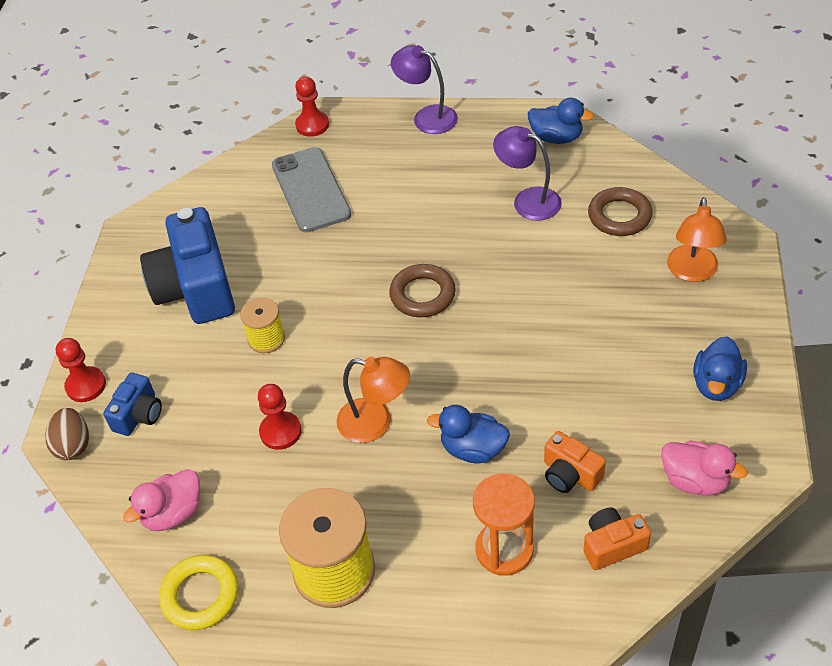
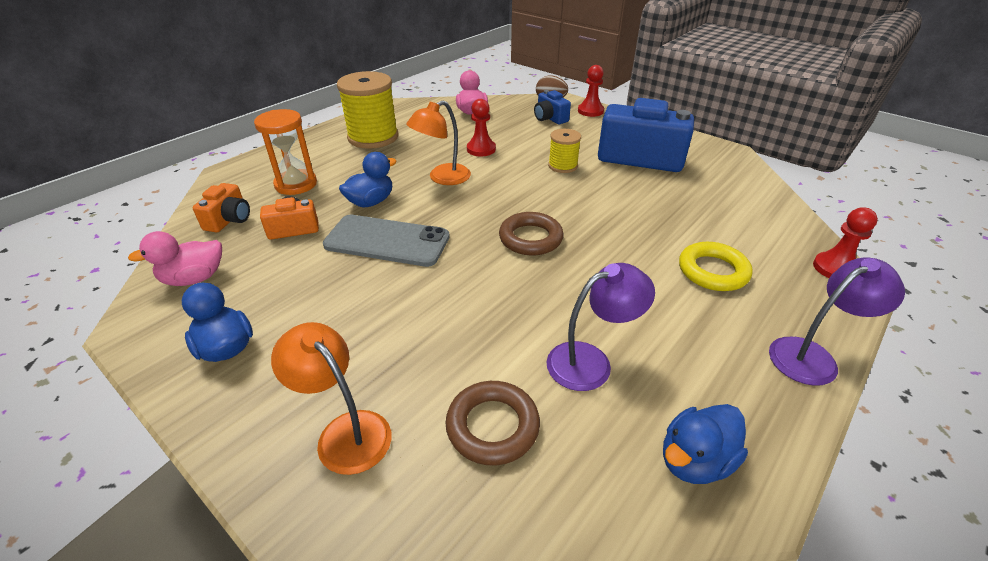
camera: 120 degrees right, 10 degrees down
(200, 595) = (416, 107): yellow ring -> yellow ring (712, 271)
(311, 190) = (721, 233): grey phone -> grey phone (387, 241)

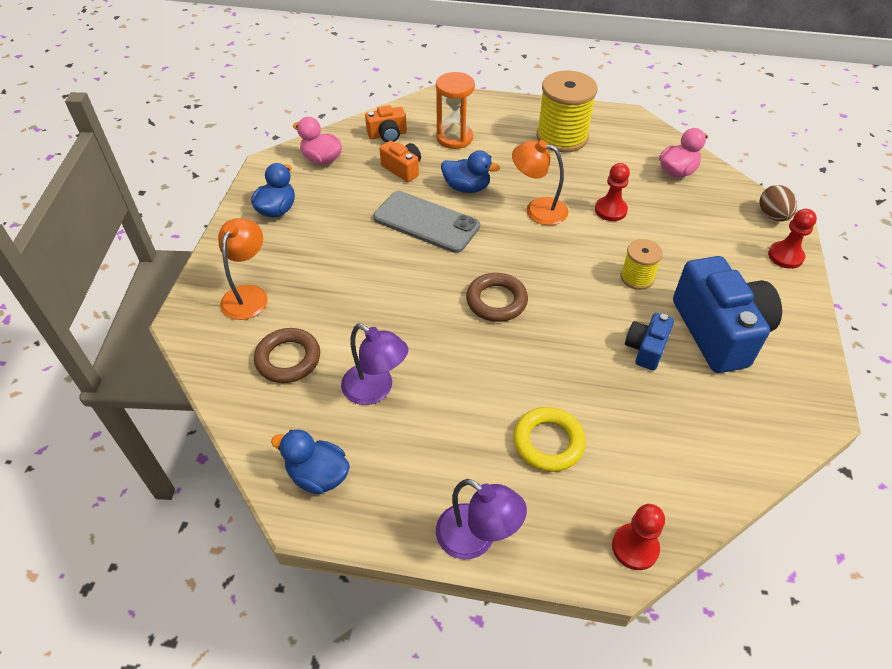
camera: 60 degrees right, 10 degrees up
(387, 241) = (426, 222): grey phone -> grey phone turned 45 degrees counterclockwise
(550, 118) = (729, 231): blue camera -> blue camera (646, 349)

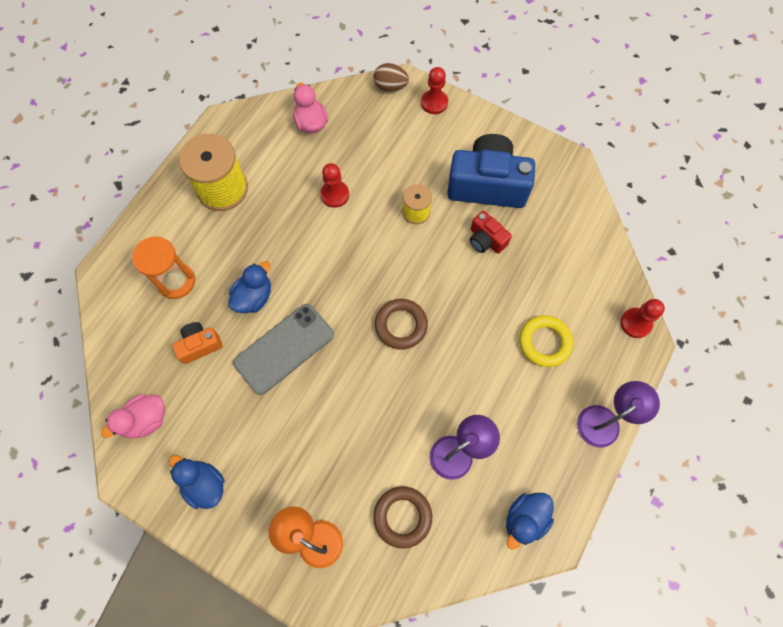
camera: 70 degrees left, 20 degrees up
(387, 135) = (138, 343): orange camera -> none
(538, 209) = (308, 250): orange lamp -> none
(646, 349) = (486, 240): blue camera -> red camera

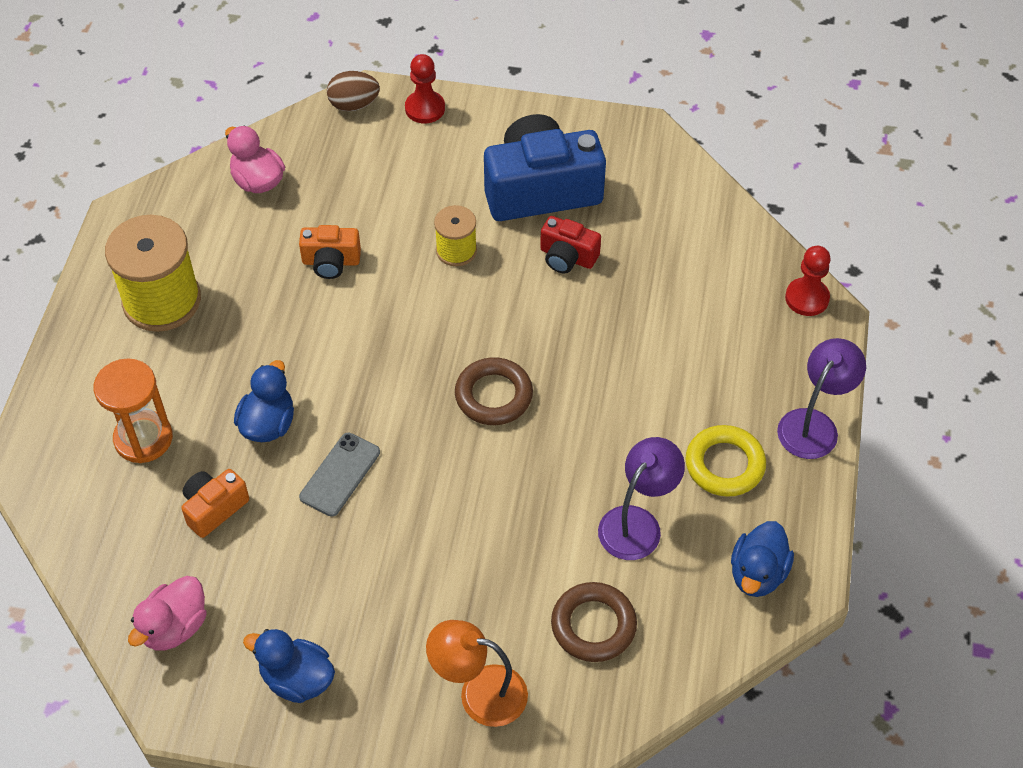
camera: 20 degrees left, 15 degrees down
(284, 348) = (340, 474): grey phone -> grey phone, size x0.62
(335, 195) = (331, 262): red pawn -> orange camera
(544, 342) = (697, 357): yellow ring -> yellow ring (724, 465)

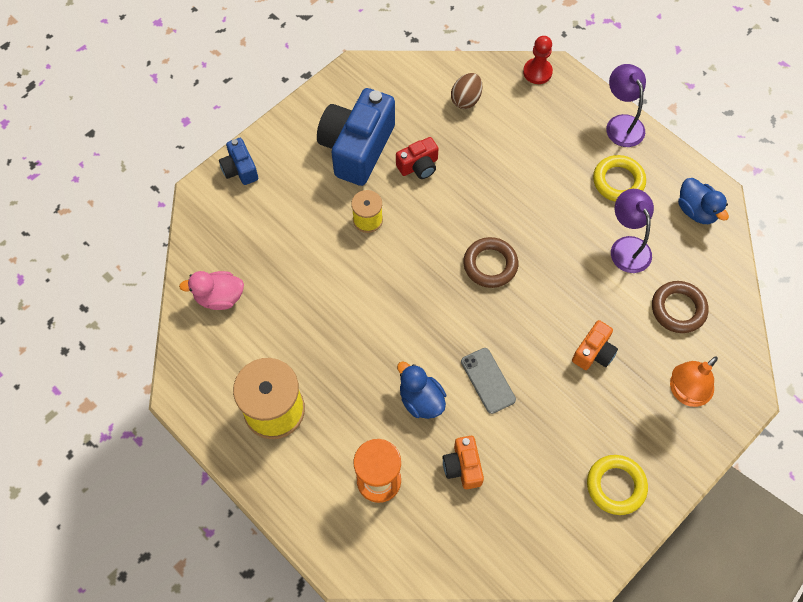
camera: 55 degrees left, 10 degrees up
(174, 627) = (535, 537): pink duck -> none
(297, 679) = (616, 486): blue duck -> yellow ring
(331, 262) = (321, 293): orange camera -> orange camera (593, 352)
(354, 105) = (202, 206): brown egg -> brown egg (466, 99)
(425, 108) = (240, 169): red pawn -> blue camera

